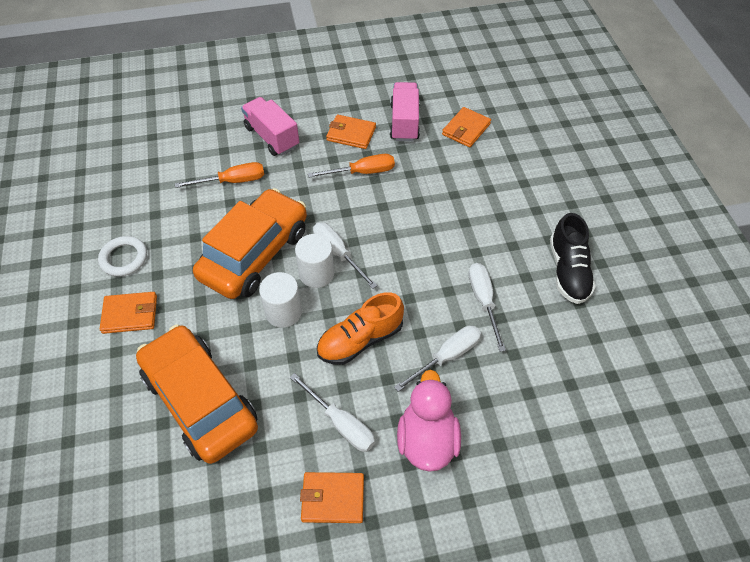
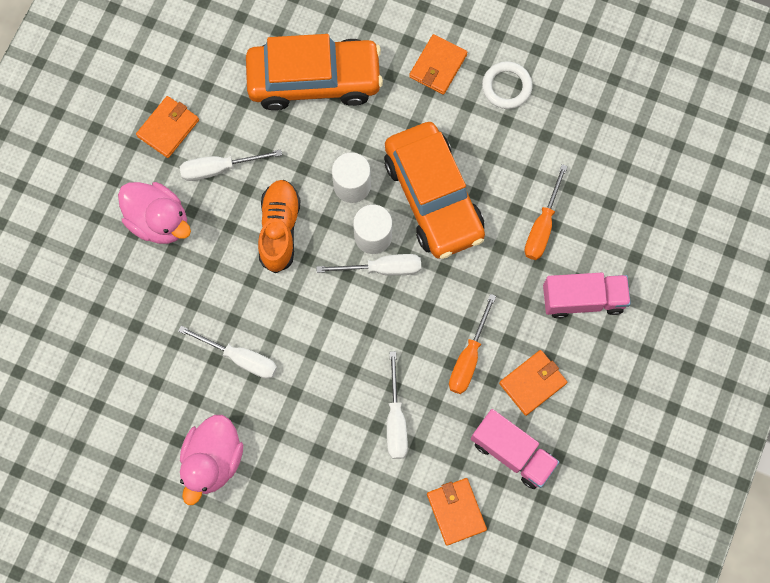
camera: 125 degrees right, 20 degrees up
(447, 356) = (213, 287): white screwdriver -> white screwdriver (396, 420)
(568, 271) = (213, 460): black shoe -> pink duck

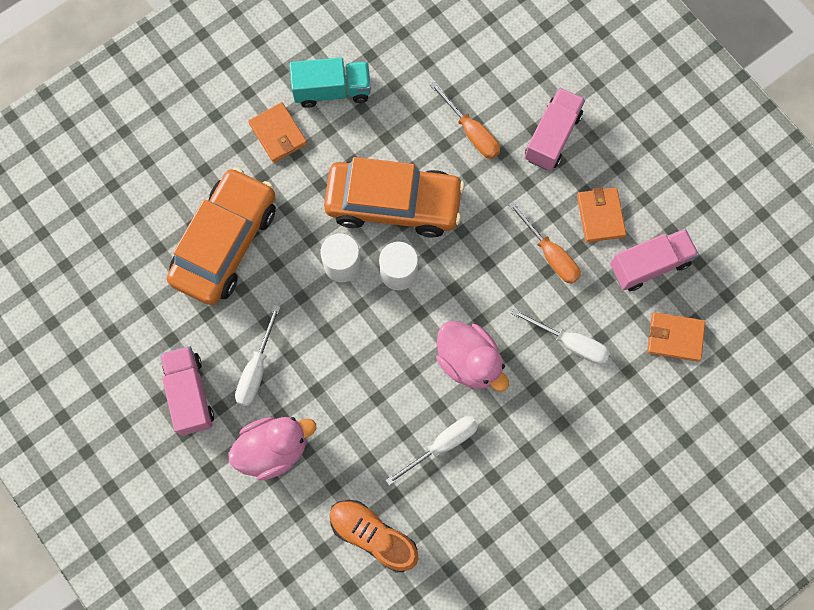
camera: 60 degrees left, 0 degrees up
(168, 128) = (190, 394): orange wallet -> pink truck
(213, 460) = (520, 518): pink duck -> pink duck (469, 361)
(279, 229) = (345, 347): orange shoe -> orange shoe (373, 535)
(382, 268) = (432, 280): white screwdriver -> none
(506, 87) = (332, 90): white ring -> turquoise truck

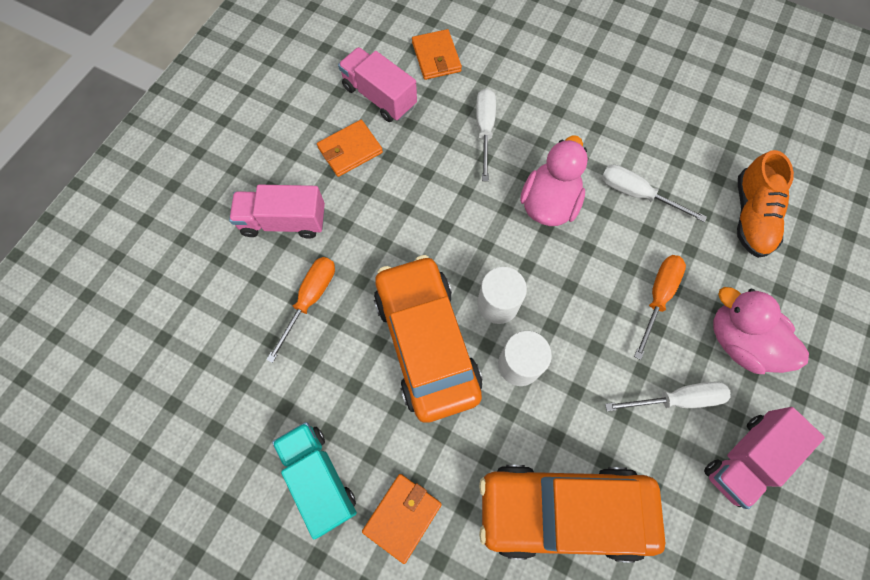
camera: 115 degrees left, 5 degrees down
(550, 254) = (409, 177): orange screwdriver -> orange screwdriver (658, 297)

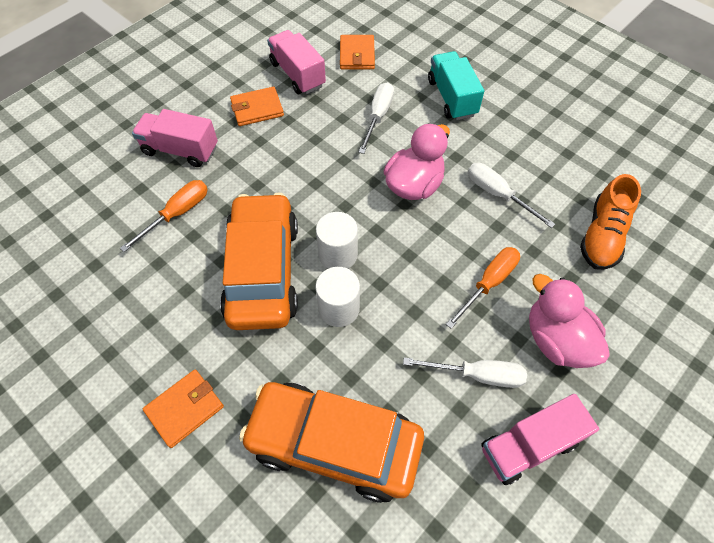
camera: 15 degrees right, 10 degrees down
(319, 477) = (126, 356): turquoise truck -> turquoise truck (452, 98)

